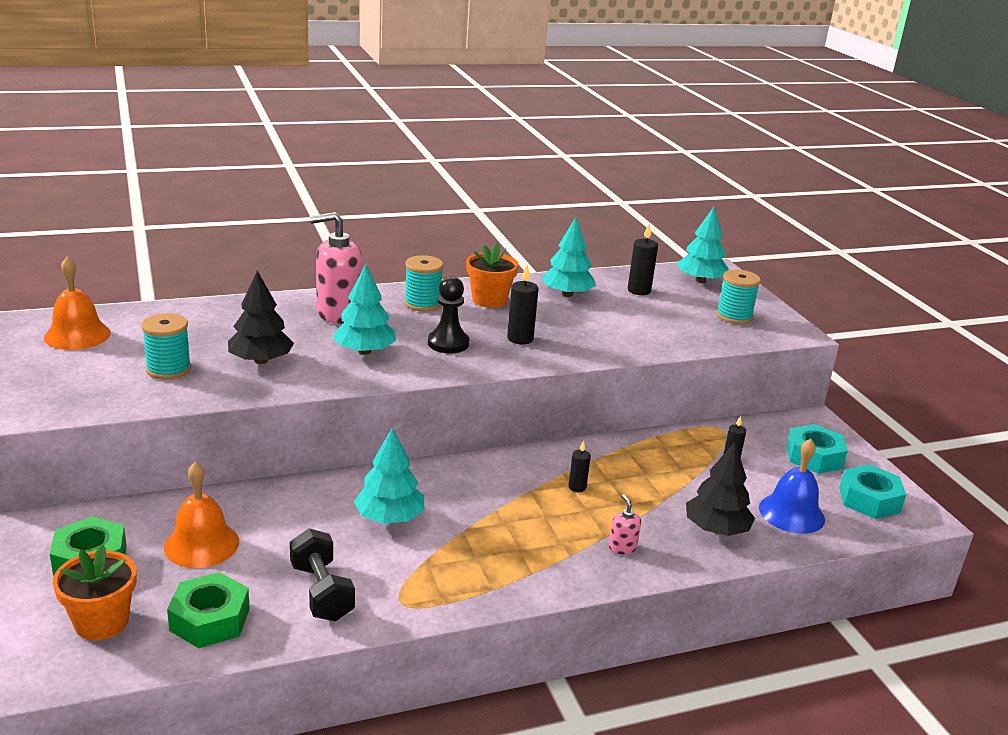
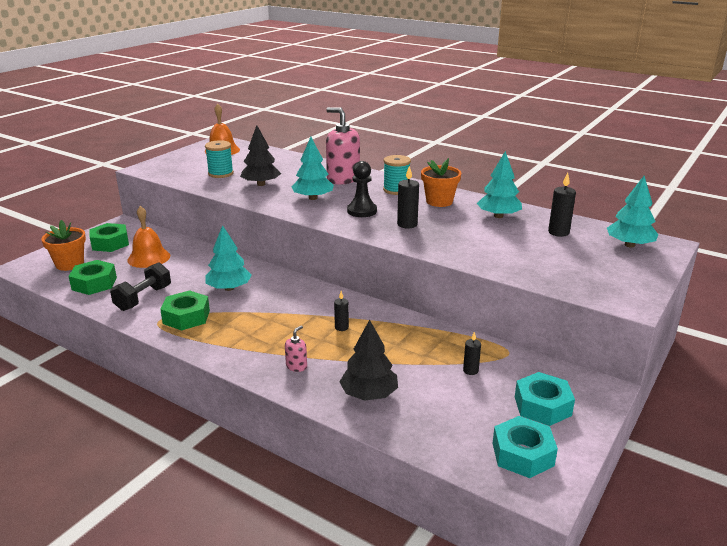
camera: 55 degrees right, 0 degrees up
(420, 577) = (186, 317): none -> green nut
(734, 316) = (598, 273): turquoise spool -> none
(791, 513) = (440, 420): blue bell -> none

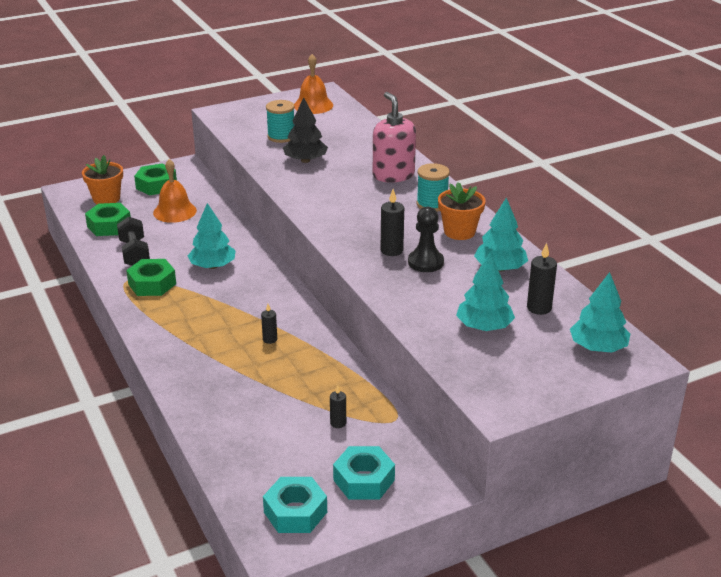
camera: 30 degrees right, 5 degrees up
(143, 298) = (134, 253): black dumbbell -> black dumbbell turned 75 degrees counterclockwise
(296, 366) = (195, 363): pink soap dispenser -> none
(313, 198) = (336, 191): turquoise tree -> turquoise tree (484, 327)
(362, 211) = (366, 221): black pawn -> black pawn (425, 262)
(369, 394) = (227, 410): black tree -> none

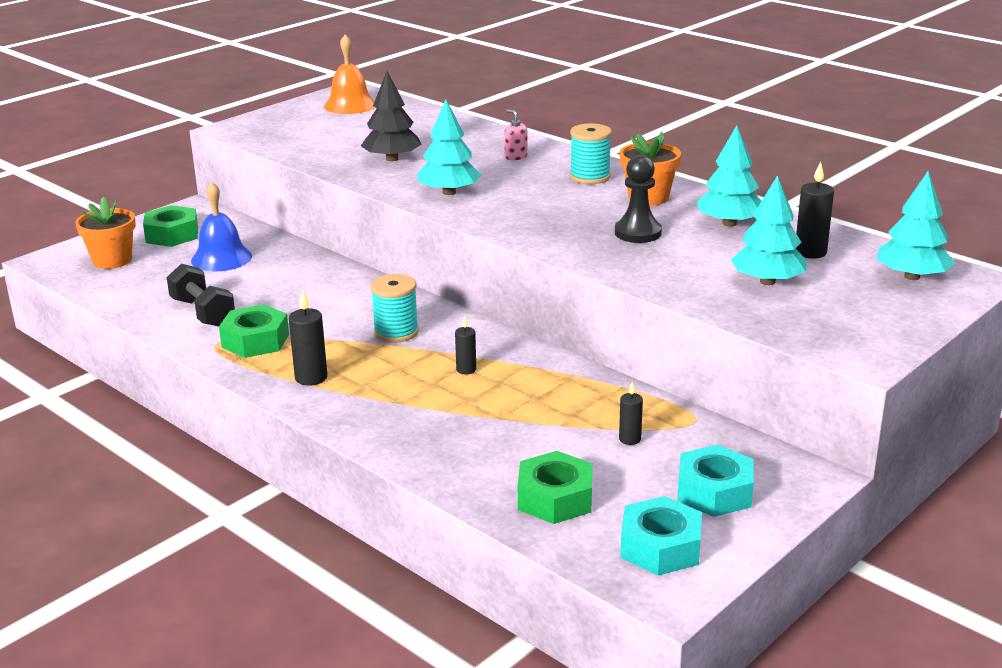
camera: 20 degrees left, 5 degrees down
(109, 225) = (141, 288): green nut -> green nut (555, 498)
(175, 211) = (221, 258): orange bell -> blue bell
(213, 266) = (323, 307): turquoise tree -> turquoise tree (449, 192)
(281, 137) = (338, 140): turquoise spool -> turquoise spool (396, 332)
(391, 250) = (585, 228): black candle -> black candle (311, 378)
(393, 175) = (516, 157): pink soap dispenser -> pink soap dispenser, size x0.44

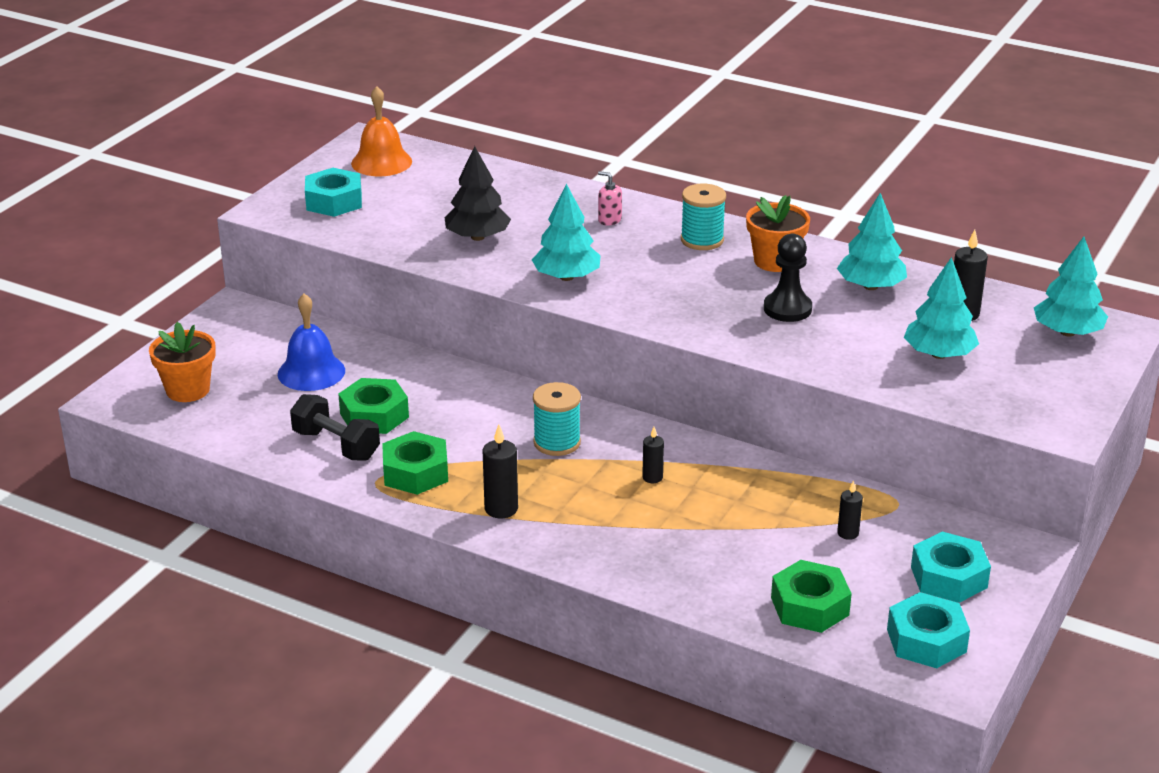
camera: 15 degrees left, 5 degrees up
(172, 235) = (234, 347): green nut -> green nut (374, 415)
(291, 127) = (334, 201): none -> turquoise nut

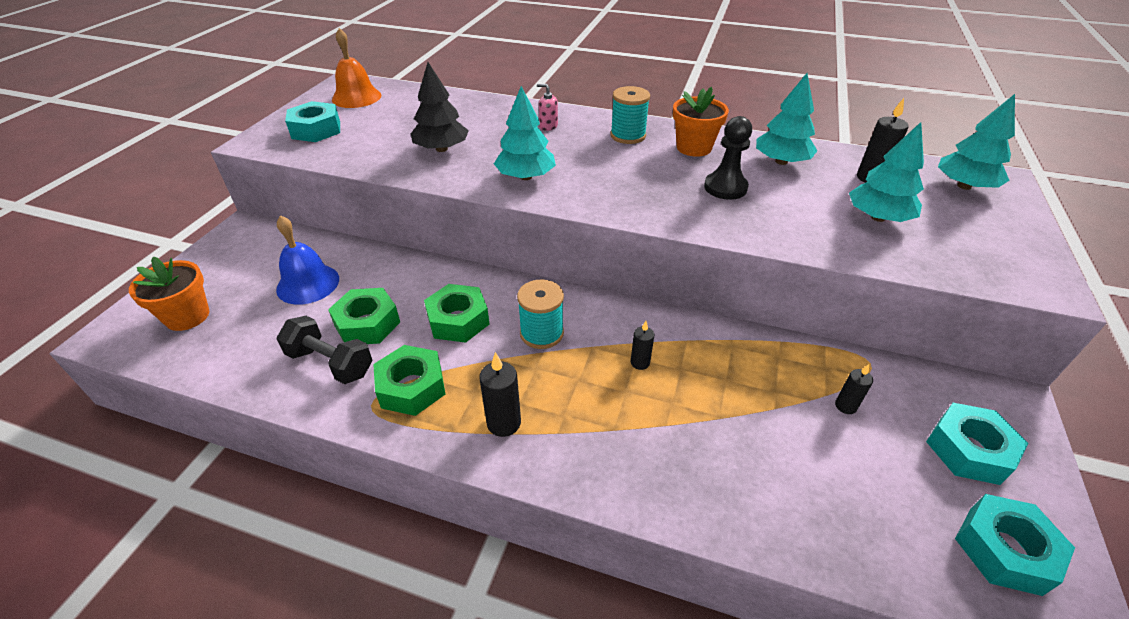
camera: 10 degrees left, 10 degrees up
(809, 606) = (860, 516): green nut -> green nut (458, 320)

